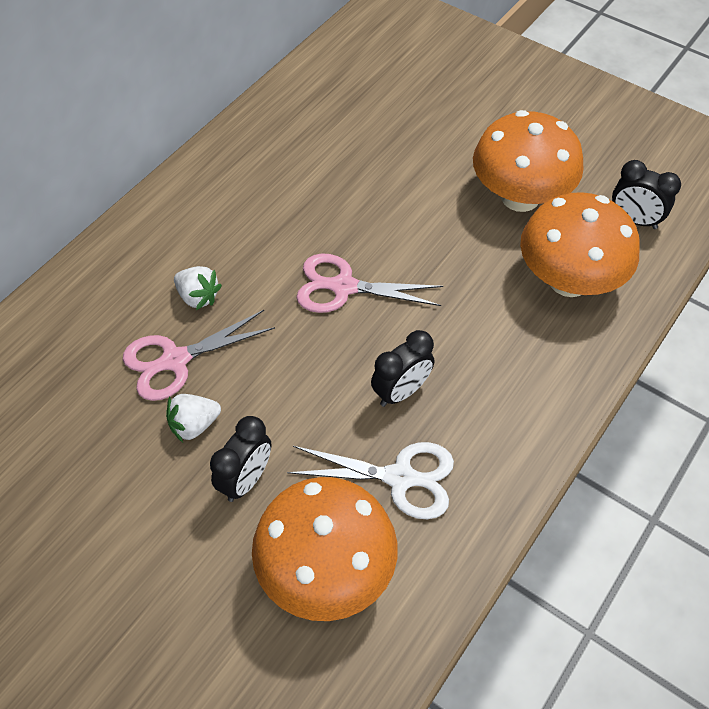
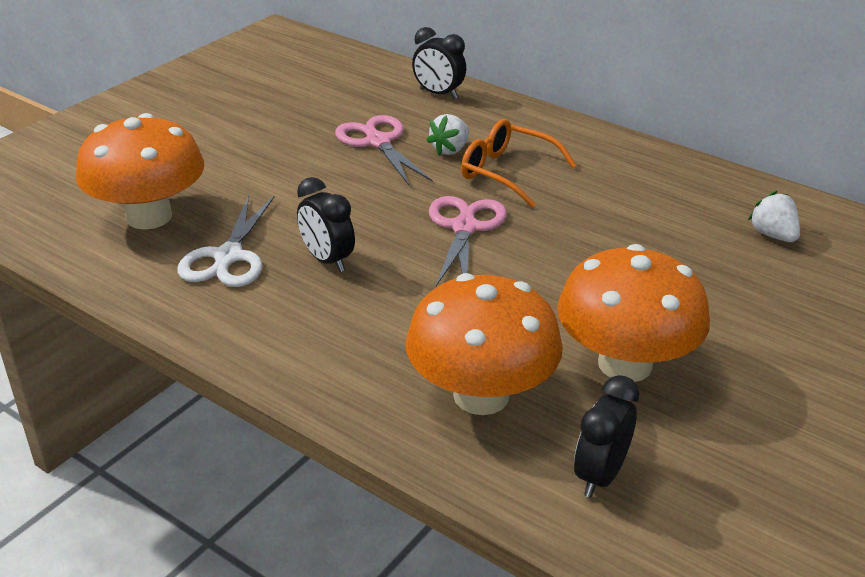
camera: 90 degrees right, 20 degrees down
(194, 425) = (308, 153): white strawberry -> white strawberry (773, 235)
(246, 480) = (248, 178): black clock -> black clock (438, 94)
(247, 252) = (508, 173): none -> orange glasses

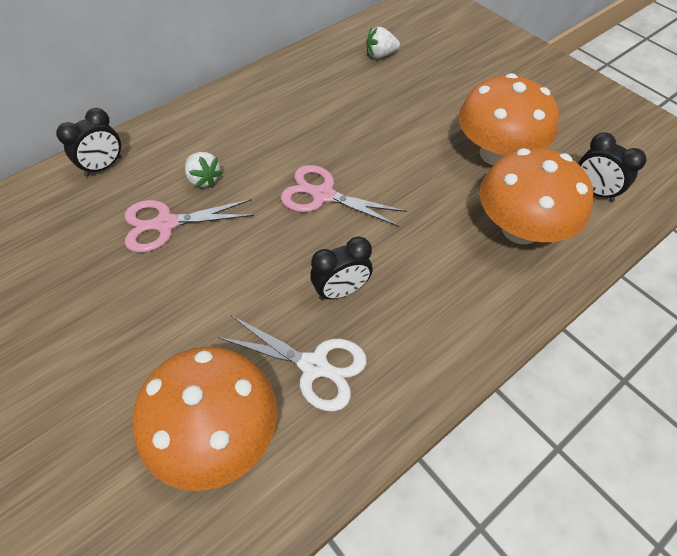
camera: 75 degrees left, 20 degrees up
(508, 173) = (256, 153): orange glasses -> none

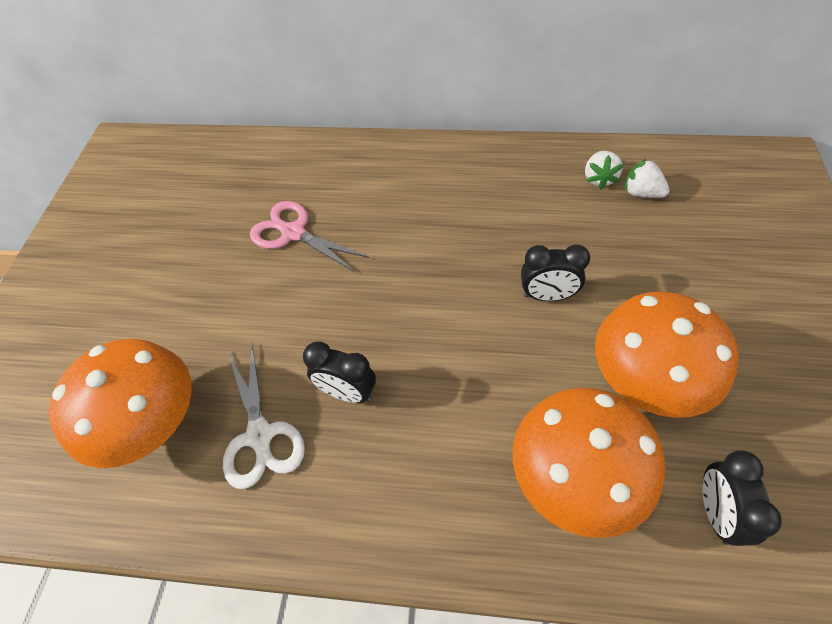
camera: 50 degrees right, 0 degrees up
(104, 167) = (304, 157): black clock -> black clock (547, 296)
(204, 179) = (357, 214): white strawberry -> white strawberry (599, 178)
(323, 195) = (429, 296): pink scissors -> none

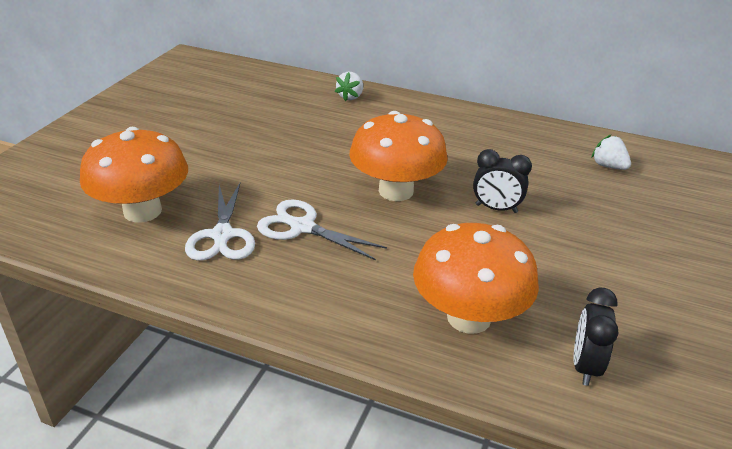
camera: 10 degrees right, 20 degrees down
(293, 233) = (301, 131): pink scissors -> none
(347, 392) = (302, 227): black clock -> white scissors
(599, 178) = (574, 151): white strawberry -> white strawberry (350, 97)
(645, 381) = (559, 275): orange mushroom -> orange mushroom (396, 191)

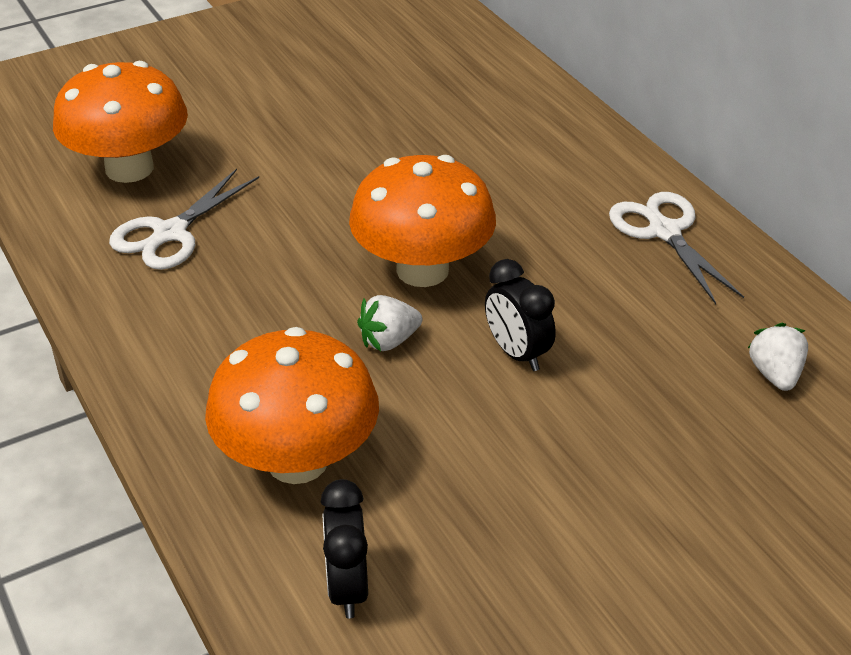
camera: 40 degrees right, 5 degrees up
(302, 227) = (260, 264): white scissors -> white scissors (664, 232)
(350, 97) = (540, 113): white strawberry -> white strawberry (389, 341)
(585, 366) = (347, 587): black clock -> black clock turned 60 degrees counterclockwise

